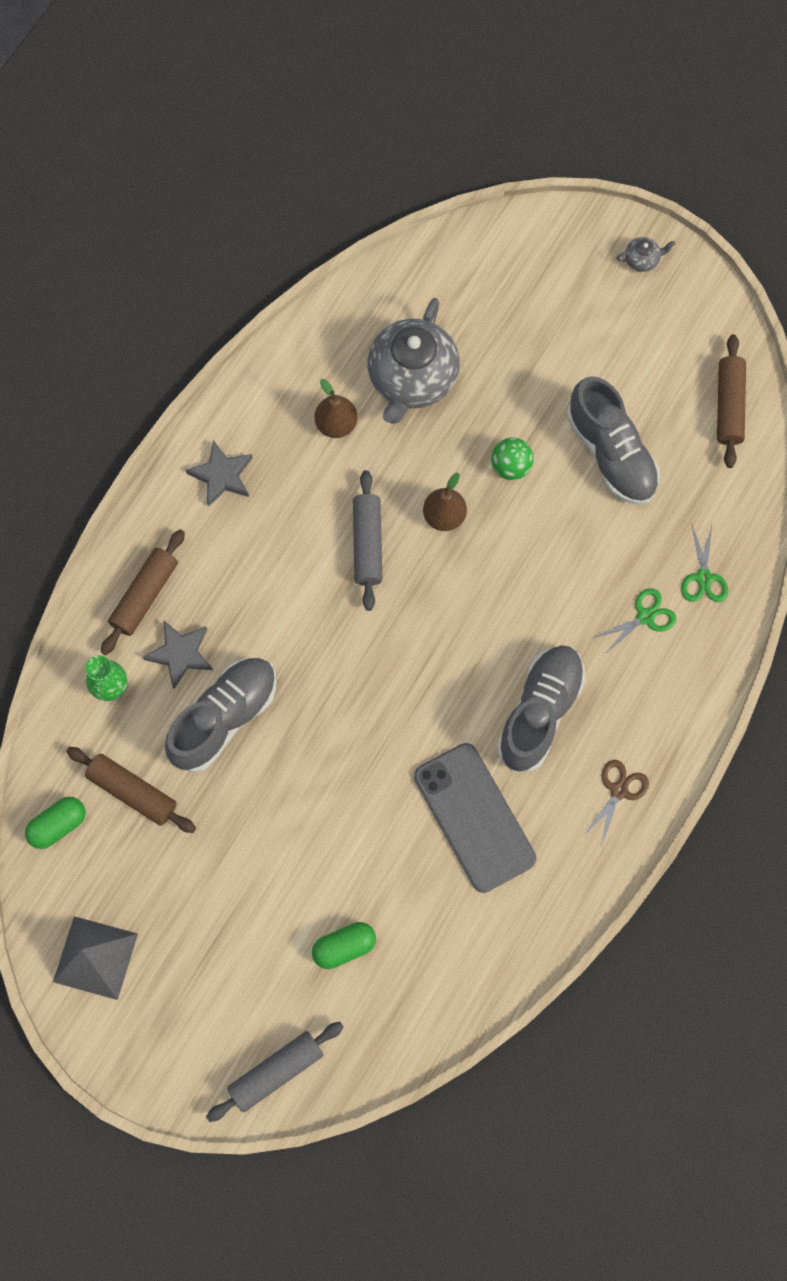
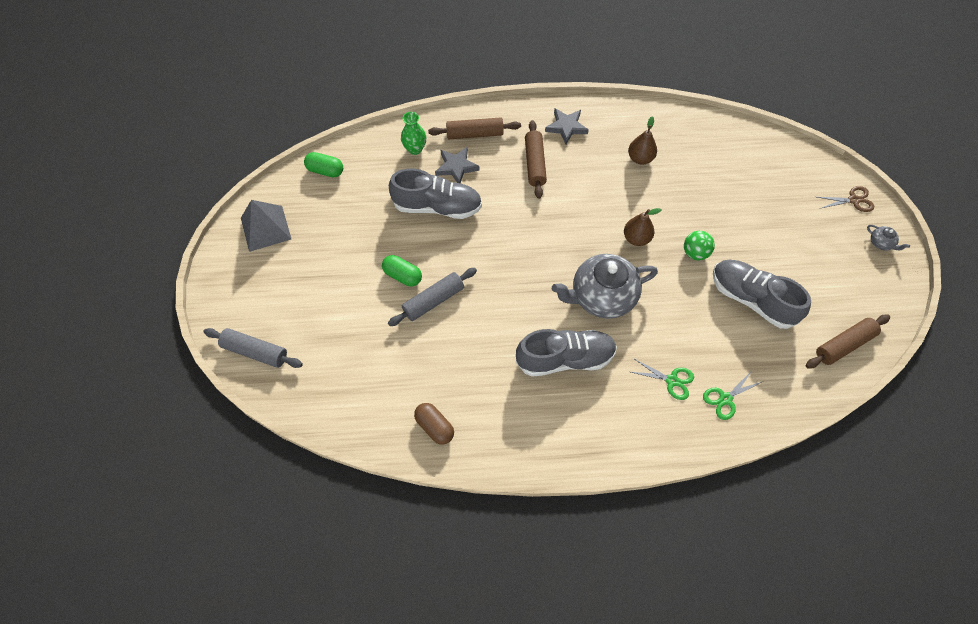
camera: 55 degrees right, 10 degrees down
(133, 792) = (366, 191): brown rolling pin -> brown rolling pin (535, 164)
(344, 947) = (350, 342): green capsule -> green capsule (403, 276)
(367, 544) = (588, 212): grey rolling pin -> grey rolling pin (433, 301)
(412, 379) = (698, 176): grey teapot -> grey teapot (602, 296)
(474, 817) = (475, 363): grey phone -> none
(522, 915) = (434, 427): none -> brown capsule
(611, 454) = (751, 299): grey shoe -> grey shoe turned 105 degrees clockwise
(619, 790) = (552, 434): brown scissors -> brown scissors (853, 200)

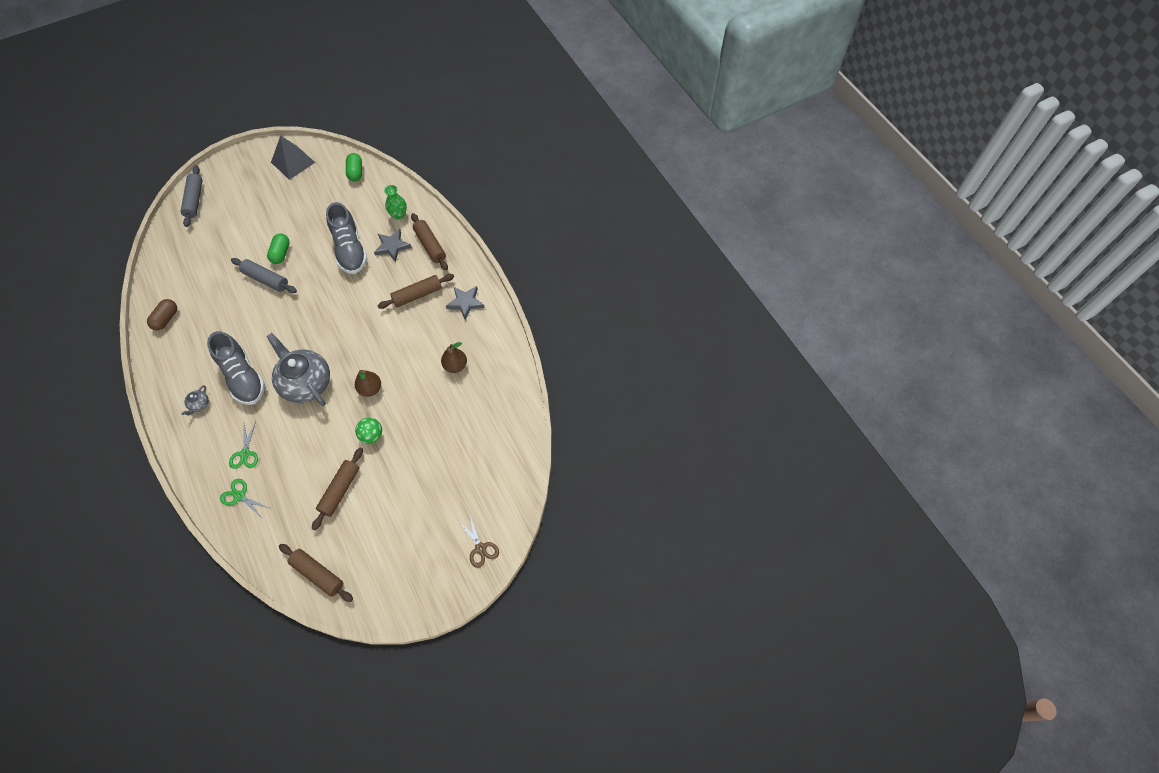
camera: 65 degrees right, 0 degrees up
(751, 299) = (340, 490): grey shoe -> brown rolling pin
(881, 243) = (439, 583): grey teapot -> grey teapot (199, 404)

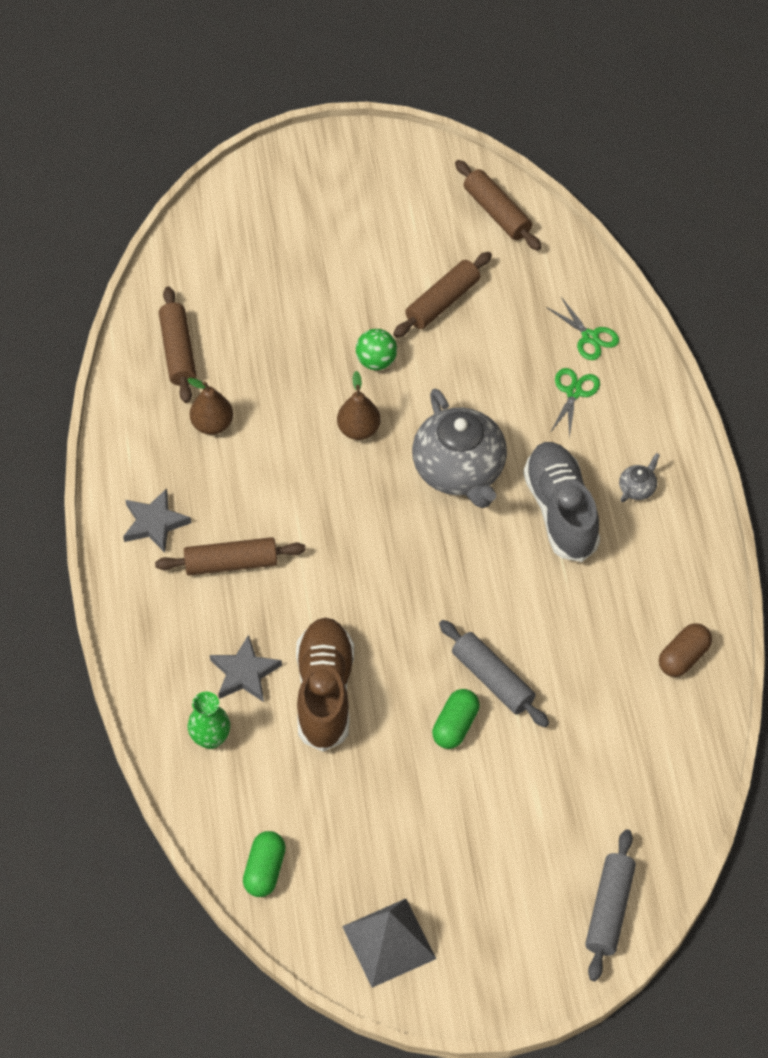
camera: 160 degrees left, 5 degrees down
(350, 249) = (324, 692): grey shoe -> brown shoe
(430, 245) = (174, 652): brown rolling pin -> brown rolling pin (178, 351)
(480, 548) = (271, 179): brown scissors -> none

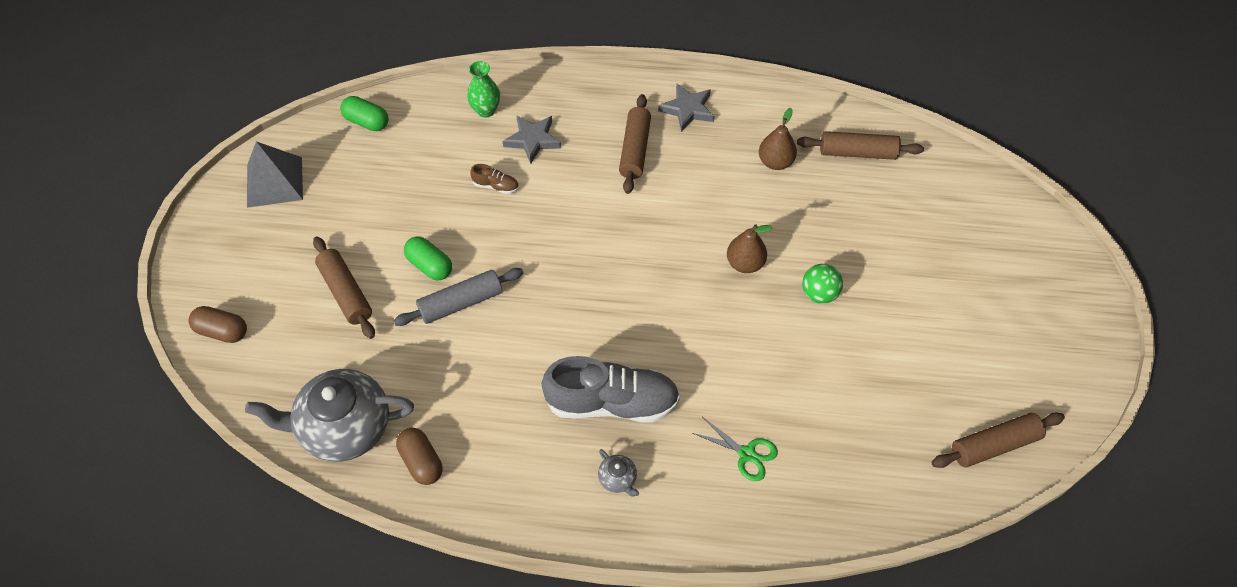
camera: 105 degrees right, 0 degrees up
(324, 692) = (496, 186): brown shoe -> brown shoe, size x0.42
(442, 302) = (881, 365): brown rolling pin -> brown rolling pin (346, 293)
(459, 470) = (680, 331): grey teapot -> grey teapot (344, 428)
(590, 337) = (813, 489): green scissors -> none
(609, 909) = (222, 331): grey rolling pin -> brown capsule

